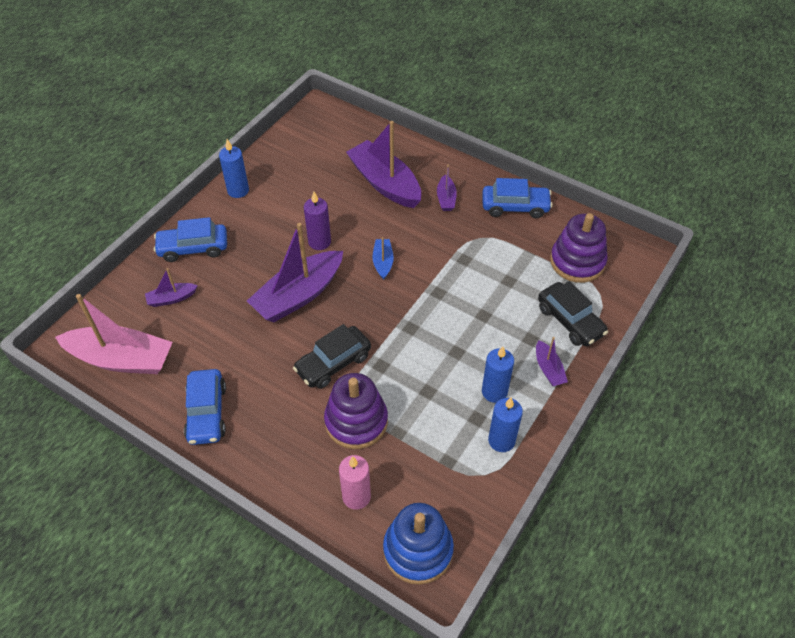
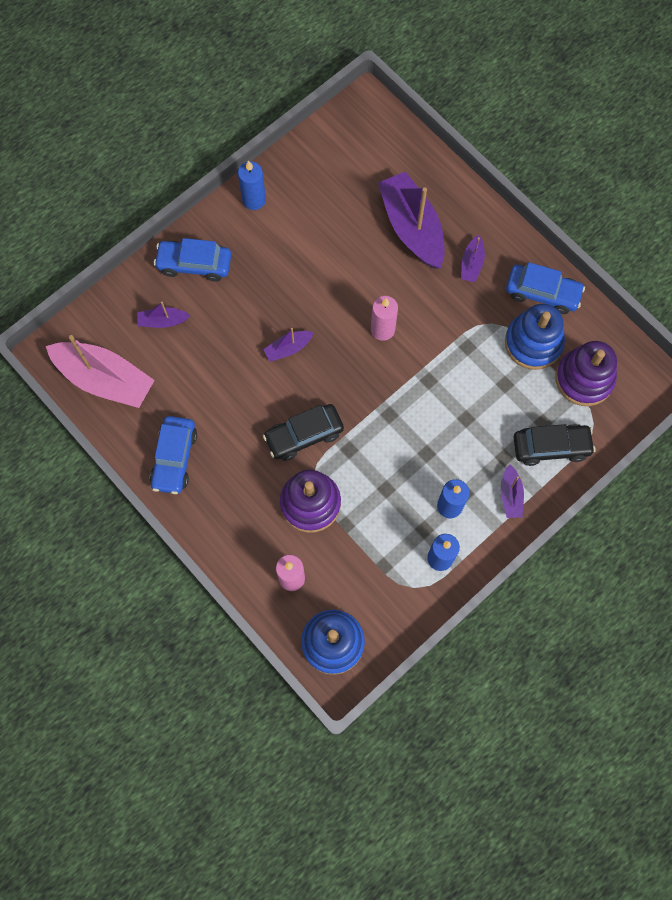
camera: 15 degrees right, 20 degrees up
(299, 295) = (288, 348): purple boat -> purple boat, size x0.47
(319, 242) = (324, 288): purple candle -> none
(383, 262) = (382, 329): blue boat -> pink candle
(521, 244) = (533, 343): none -> blue stacking toy
(570, 321) = (551, 447): black car -> black car turned 75 degrees counterclockwise

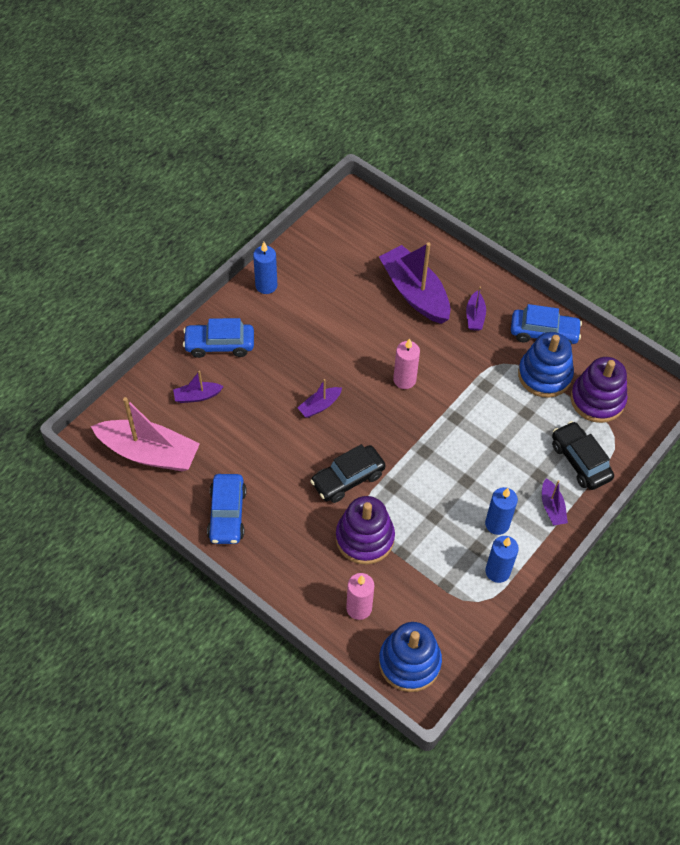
camera: 10 degrees left, 15 degrees down
(551, 447) = (580, 461): black car -> black car turned 105 degrees counterclockwise

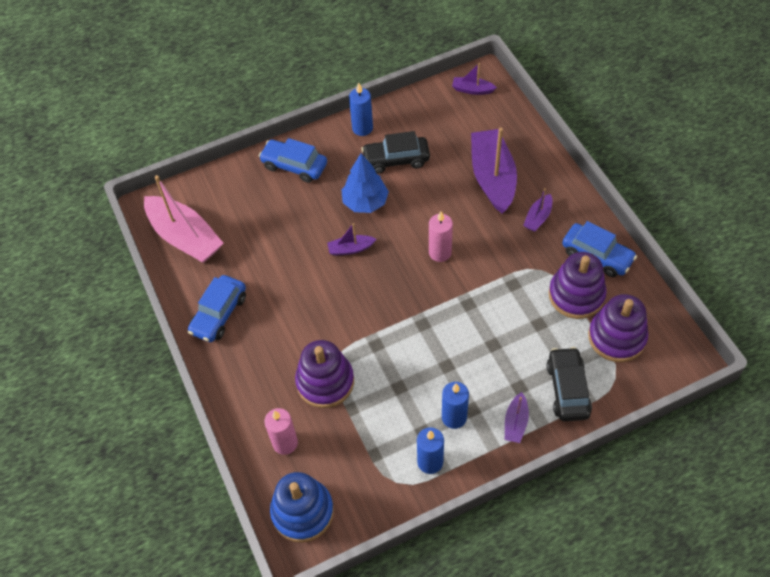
camera: 30 degrees right, 0 degrees up
(197, 396) = (251, 203): purple boat -> purple boat (472, 90)
(309, 356) = (365, 202): none -> blue tree
(348, 479) = (339, 323): black car -> black car (396, 160)
(544, 375) = (576, 295): blue stacking toy -> purple stacking toy

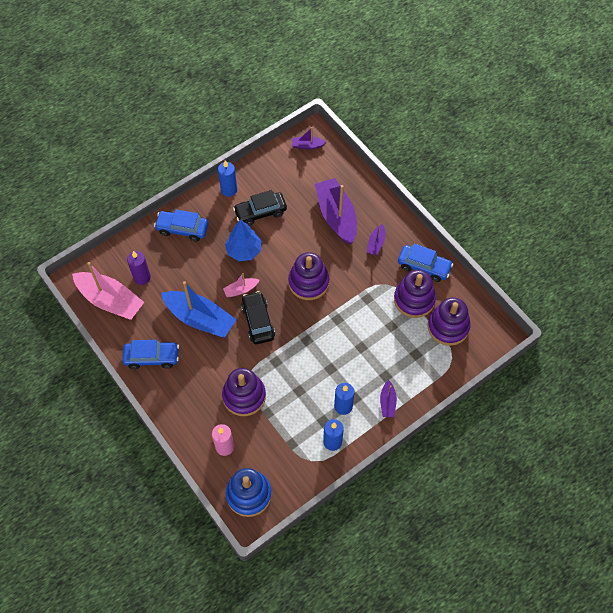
camera: 15 degrees left, 5 degrees up
(219, 314) = (152, 357): blue car -> blue car turned 105 degrees counterclockwise
(231, 216) = (142, 277): none -> purple candle
(290, 276) = (200, 318): none -> blue boat
(351, 249) = (241, 290): purple boat -> pink boat
(440, 252) = (308, 282): pink candle -> purple stacking toy
(567, 389) = (420, 371): black car -> black car (258, 321)

